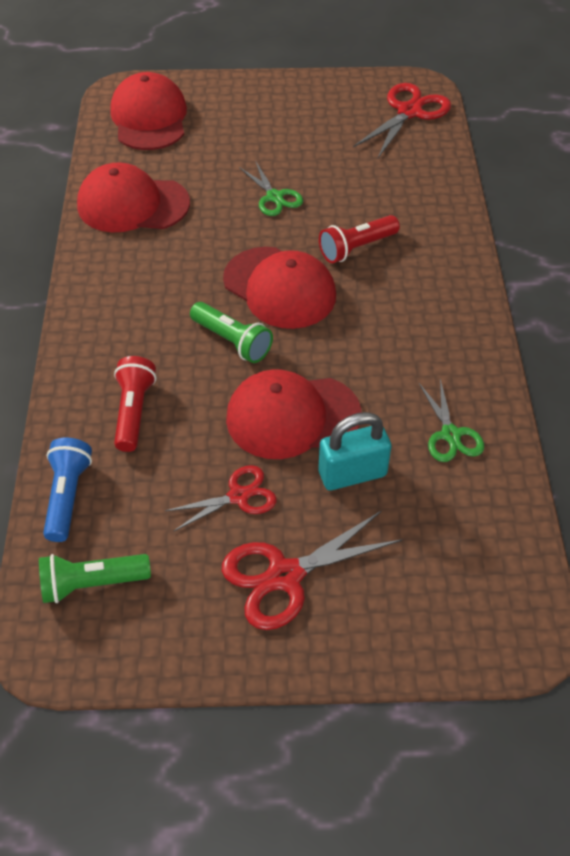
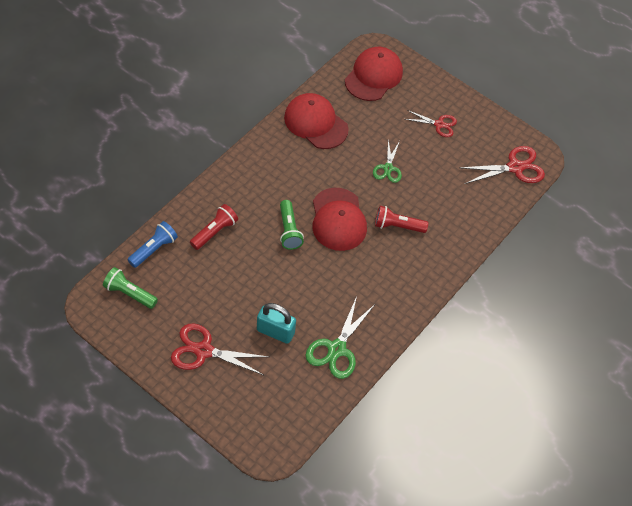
camera: 35 degrees right, 5 degrees up
(238, 496) = (219, 303): red scissors -> red scissors (439, 124)
(292, 416) = (277, 286): red cap -> none
(450, 434) = (337, 349): green scissors -> green scissors, size x1.58

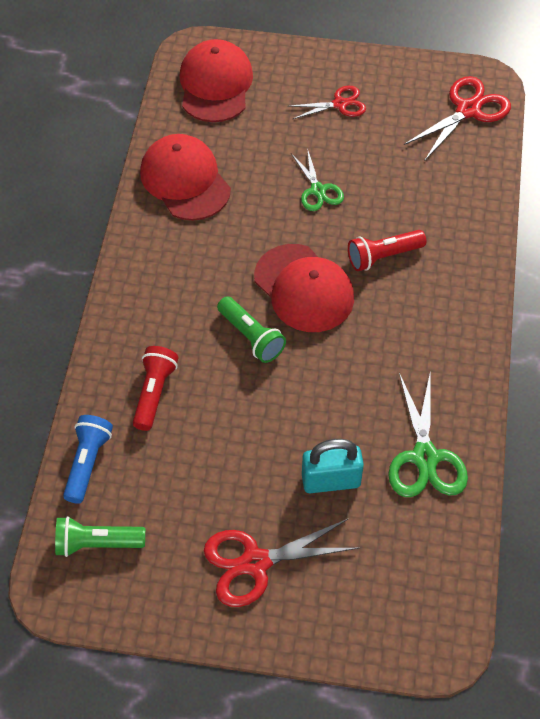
camera: 25 degrees left, 0 degrees up
(315, 123) = (185, 180): red cap -> red cap turned 45 degrees clockwise

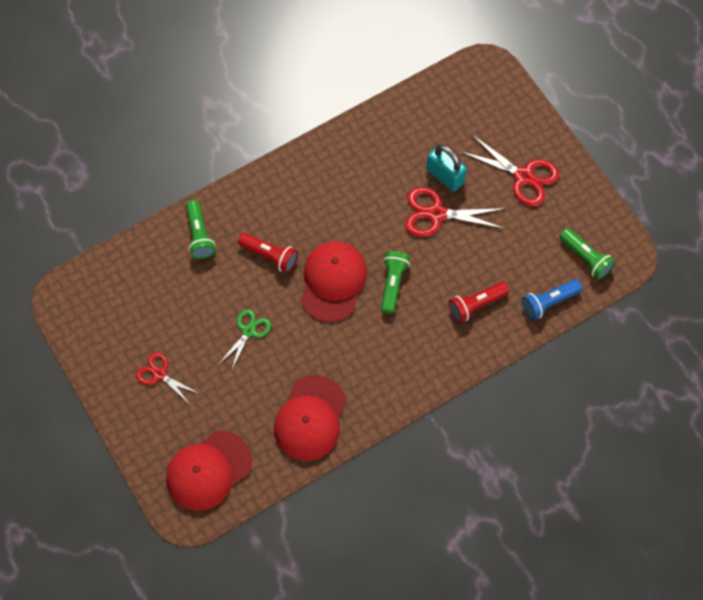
camera: 130 degrees left, 10 degrees up
(425, 457) = (389, 142): green scissors -> none
(460, 215) = (199, 235): none -> green flashlight
(468, 110) = (99, 291): red scissors -> red scissors (436, 214)

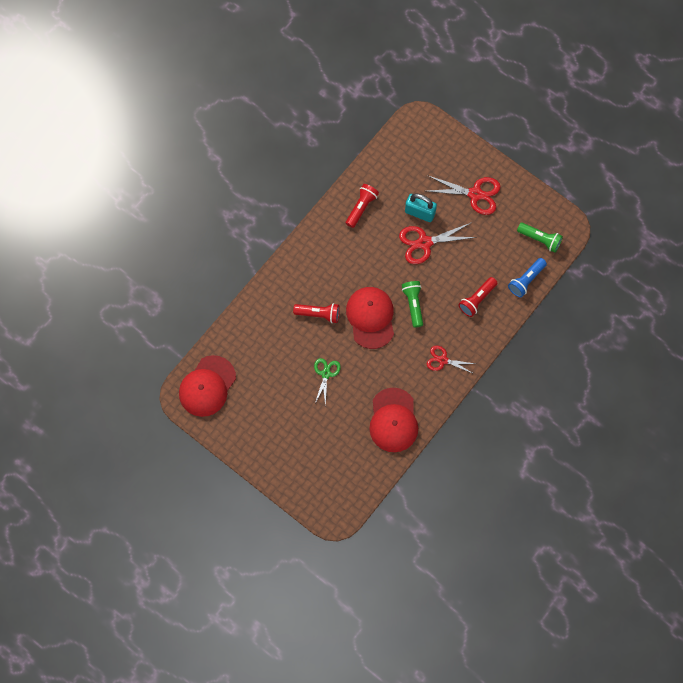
camera: 20 degrees left, 5 degrees up
(159, 374) = (275, 426): red scissors -> red scissors (443, 360)
(199, 235) = (262, 316): green flashlight -> none
(208, 470) = (338, 481): red cap -> red cap (207, 386)
(375, 146) = (361, 207): none -> red flashlight

